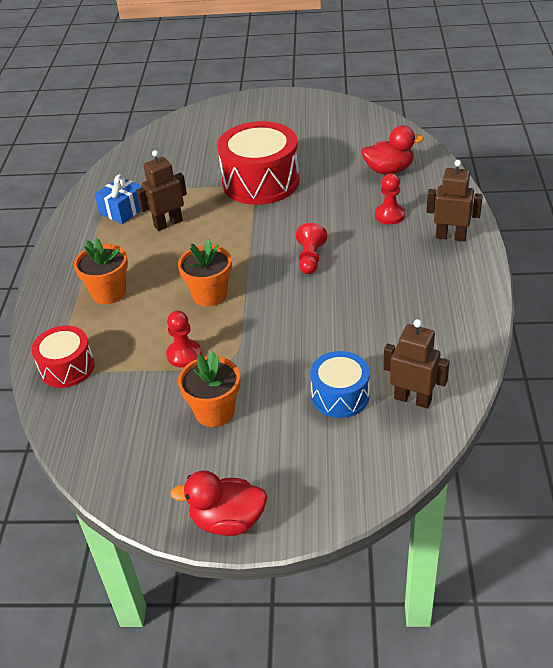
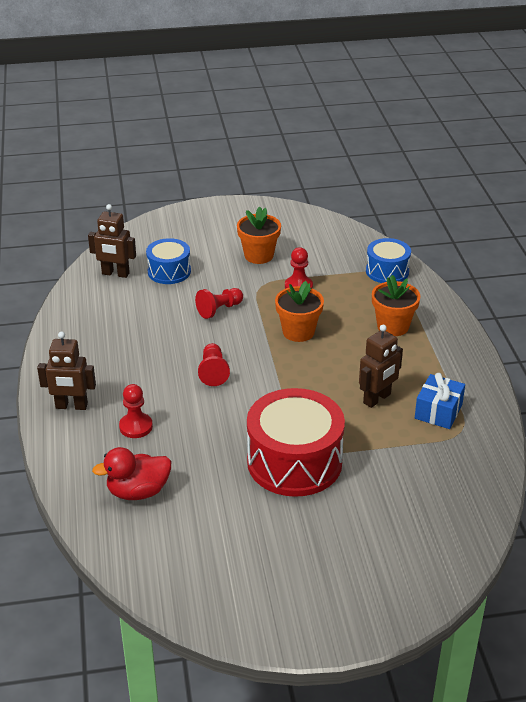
camera: 165 degrees right, 5 degrees down
(67, 367) = (387, 271): red drum -> blue drum
(227, 521) = (229, 209): red duck -> none
(288, 330) = (219, 310): none -> red pawn

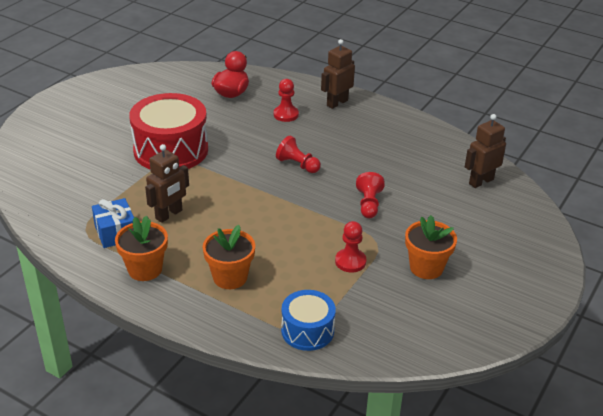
camera: 130 degrees right, 0 degrees up
(169, 271) = (455, 207): blue drum -> none
(298, 332) = (290, 225): orange flower pot -> orange flower pot (145, 269)
(377, 399) = (169, 214): brown robot -> brown robot turned 135 degrees counterclockwise

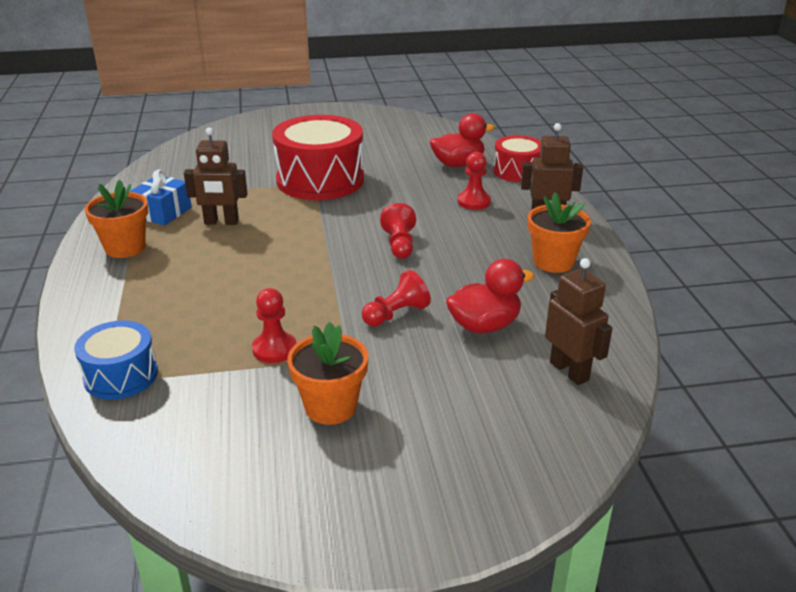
camera: 50 degrees right, 5 degrees down
(230, 277) = (162, 293): orange flower pot -> orange flower pot (553, 262)
(272, 81) = (517, 171): none -> red drum
(414, 183) = (484, 326): none -> red duck
(481, 181) = (569, 371): brown robot -> brown robot turned 45 degrees clockwise

